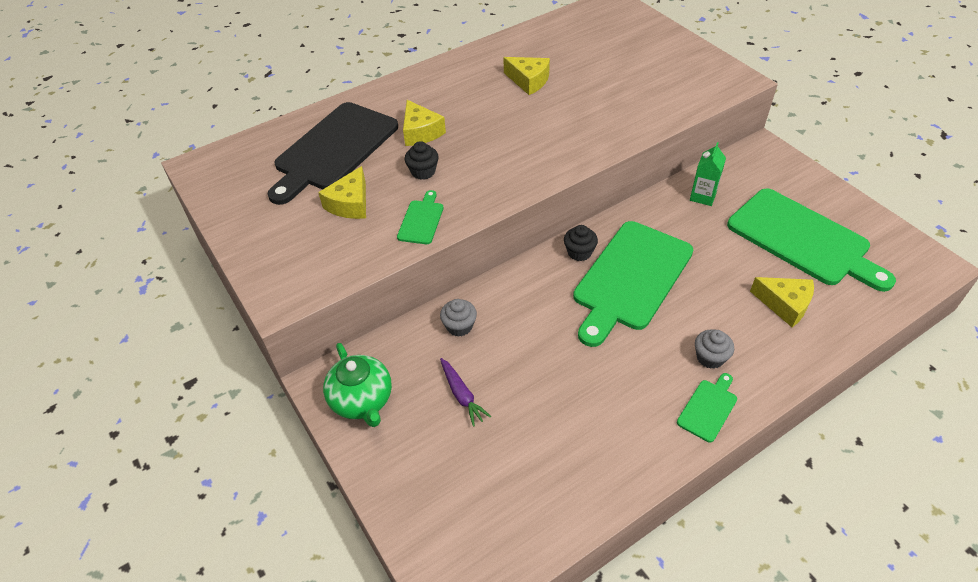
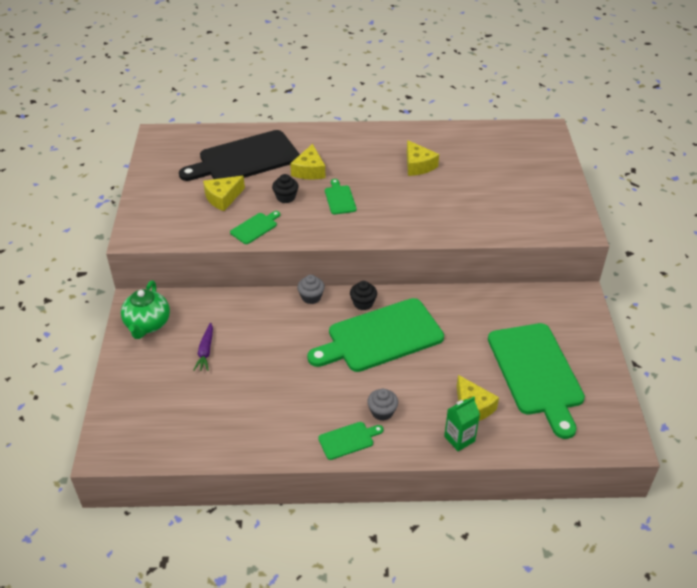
camera: 30 degrees right, 5 degrees down
(459, 326) = (241, 311): grey cupcake -> grey cupcake (311, 297)
(483, 148) = (339, 198): none -> green cutting board
(703, 196) = (492, 308): green carton -> green carton (459, 439)

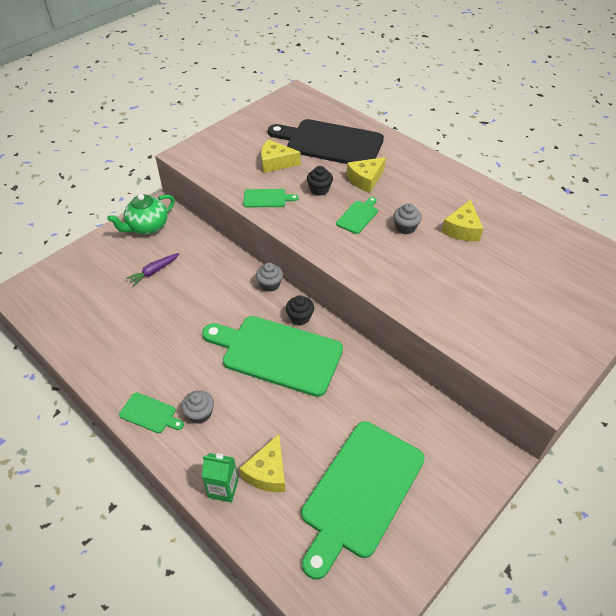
camera: 45 degrees right, 5 degrees up
(381, 186) = (405, 227): none -> grey cupcake

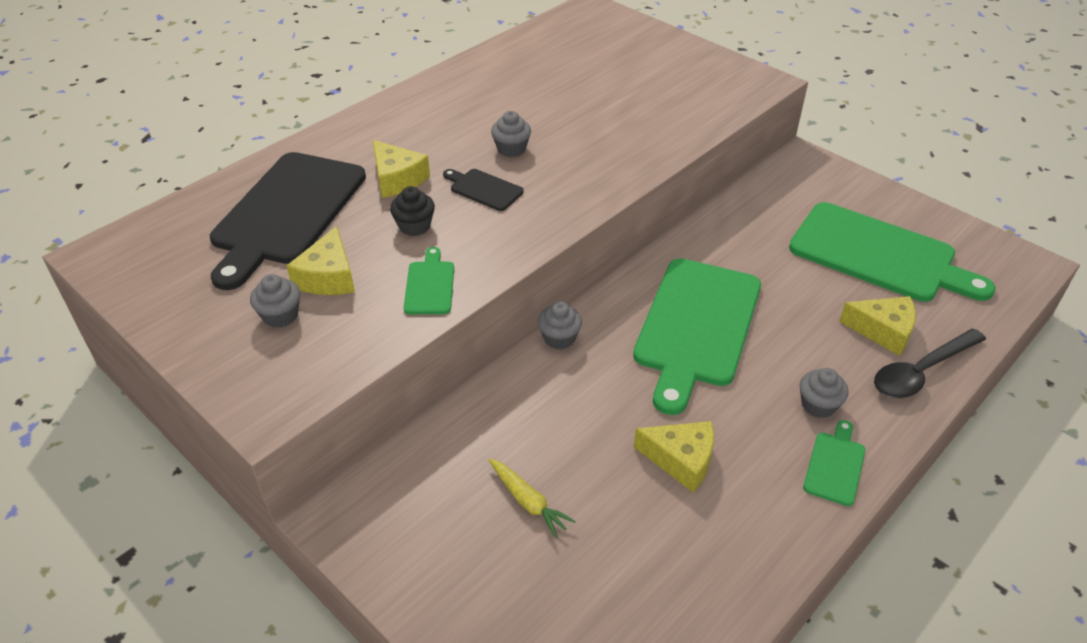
camera: 90 degrees left, 5 degrees down
(147, 227) = (397, 532): green teapot -> none
(154, 271) = (528, 502): purple carrot -> yellow carrot
(223, 488) = (921, 372): green carton -> black spoon
(247, 151) = (280, 315): none -> grey cupcake
(300, 317) = (625, 304): black cupcake -> none
(358, 216) = (484, 189): green cutting board -> black cutting board
(462, 229) = (517, 106): yellow cheese -> yellow cheese (681, 460)

